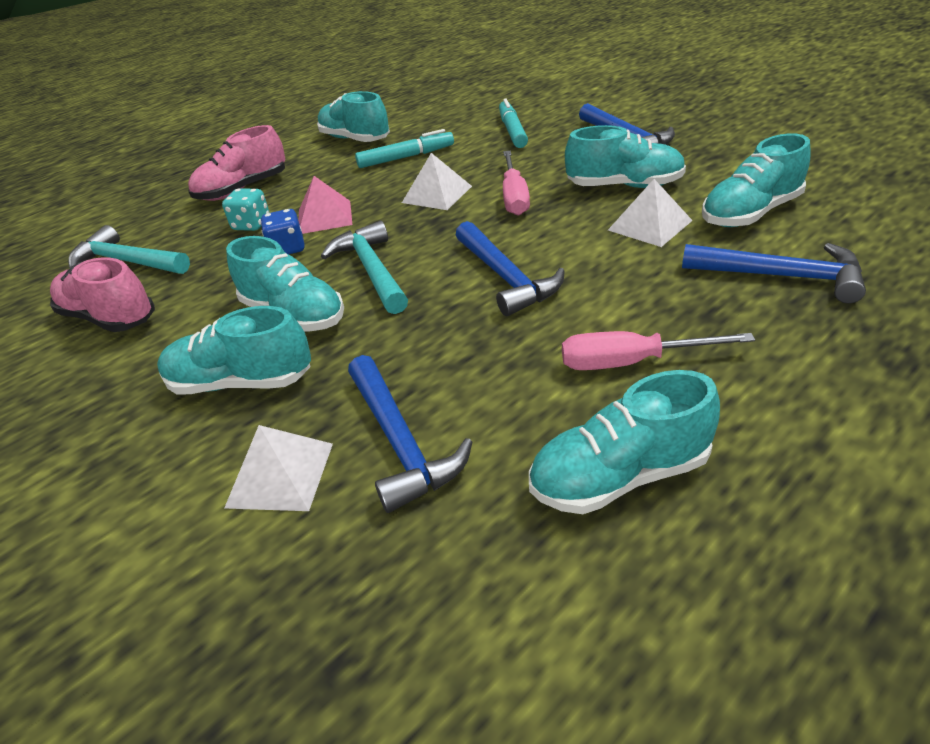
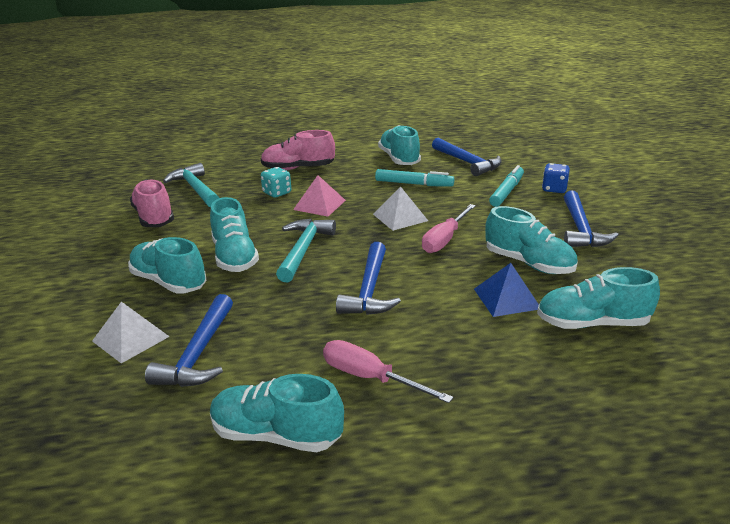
camera: 30 degrees right, 10 degrees down
(287, 249) = (277, 216): blue dice -> blue dice (554, 189)
(650, 225) = (507, 298): white pyramid -> blue pyramid
(782, 276) = (547, 377): blue hammer -> blue hammer (467, 162)

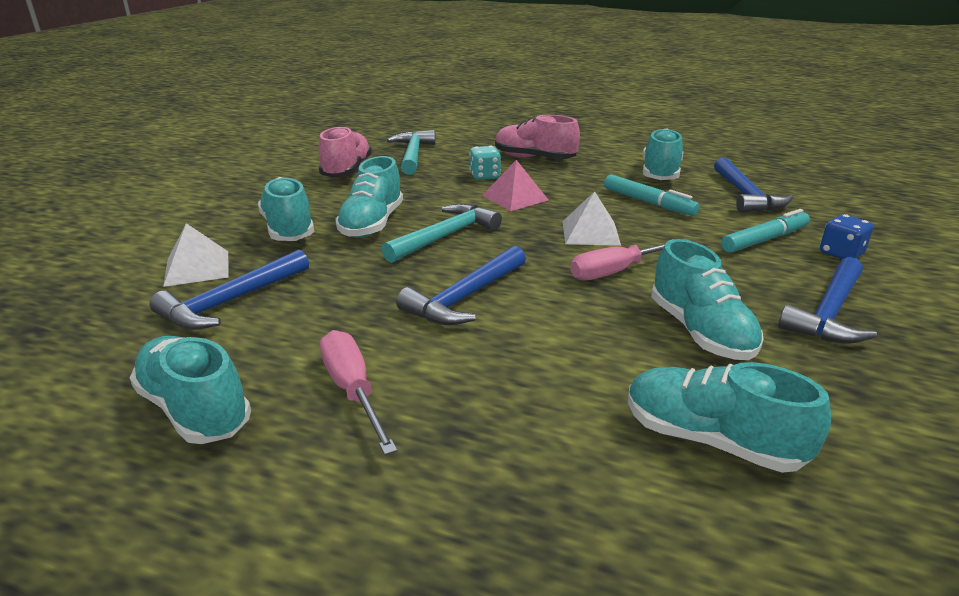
camera: 30 degrees right, 0 degrees up
(507, 298) = (621, 363): blue pyramid -> none

